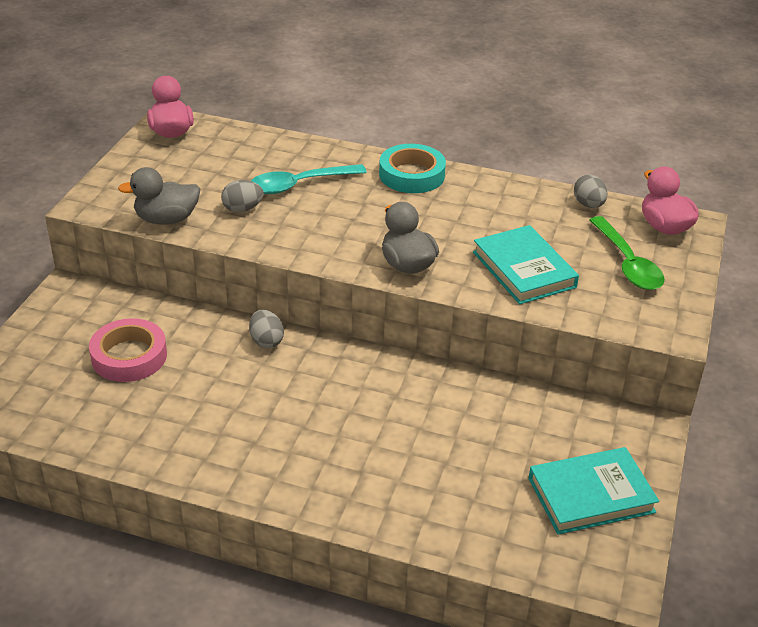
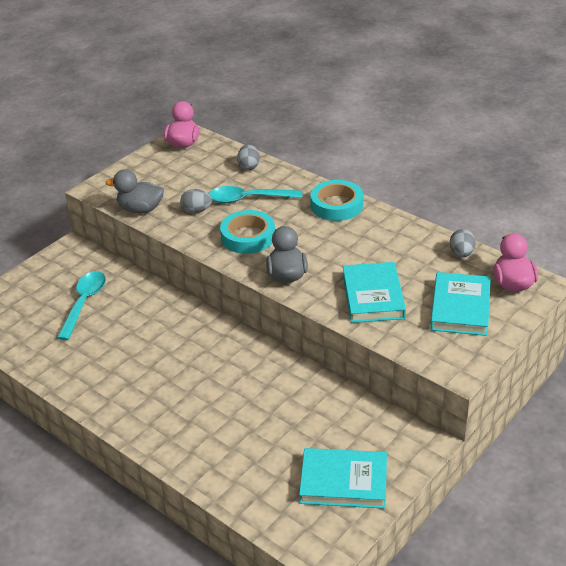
camera: 25 degrees right, 0 degrees up
(129, 356) = (84, 303): pink tape -> turquoise spoon
(266, 341) = (180, 312): grey egg -> grey egg (249, 166)
(329, 229) = (248, 237): none -> turquoise tape
(627, 263) = (460, 308): green spoon -> turquoise book

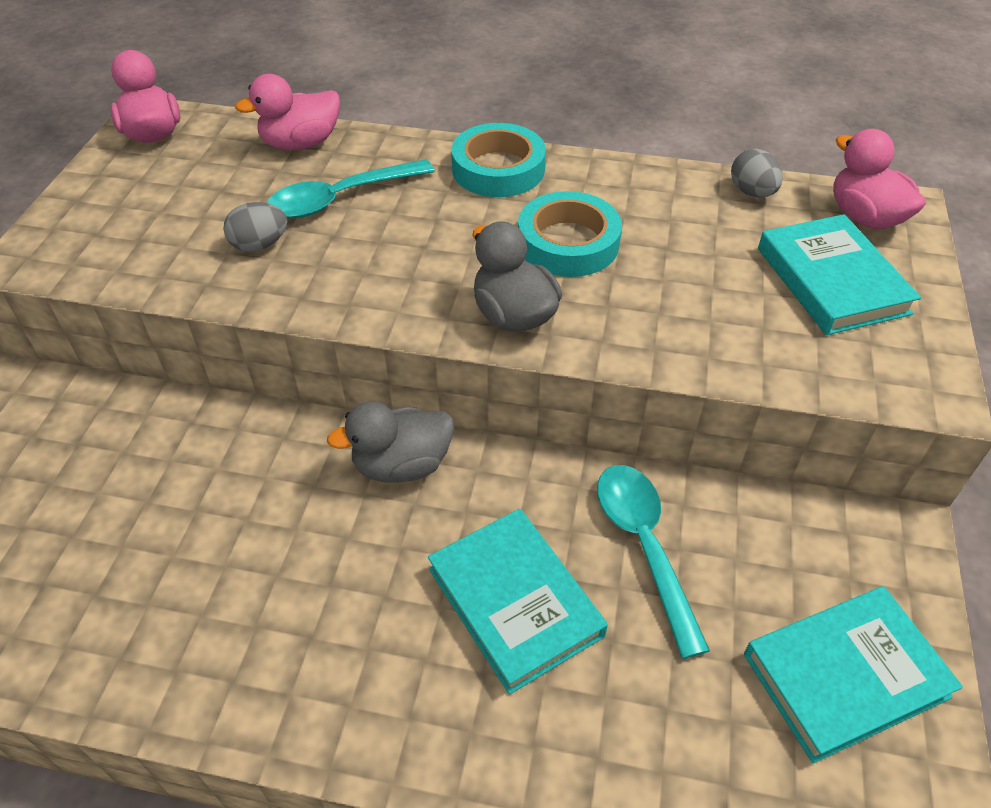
camera: 30 degrees left, 10 degrees up
(84, 303) = (110, 495): turquoise spoon -> turquoise spoon (644, 546)
(140, 209) = (146, 273): grey duck -> grey duck (402, 465)
(248, 237) = (390, 265): turquoise tape -> turquoise tape (568, 243)
(249, 166) = (301, 143): grey egg -> pink duck
(373, 296) = (686, 306): turquoise book -> turquoise book (515, 602)

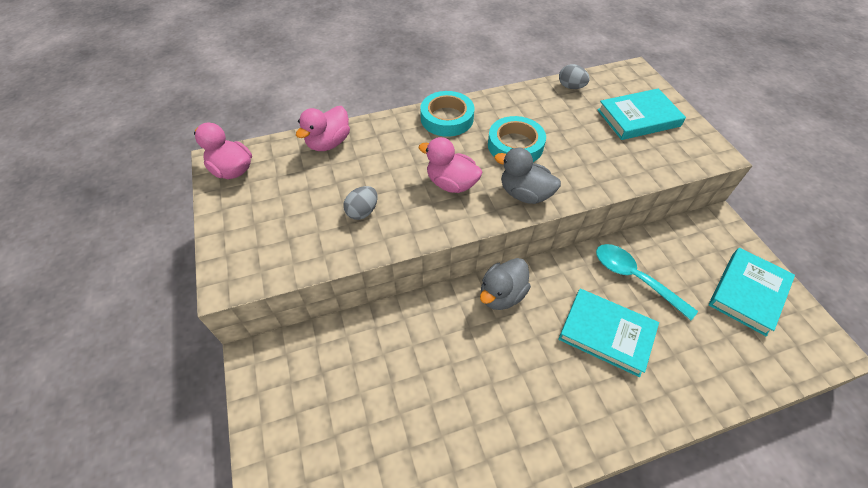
camera: 30 degrees left, 5 degrees up
(341, 198) = (381, 167): turquoise spoon -> none
(831, 281) = (638, 118): turquoise book -> turquoise book turned 60 degrees counterclockwise
(865, 217) = (625, 82): pink duck -> pink duck (451, 184)

